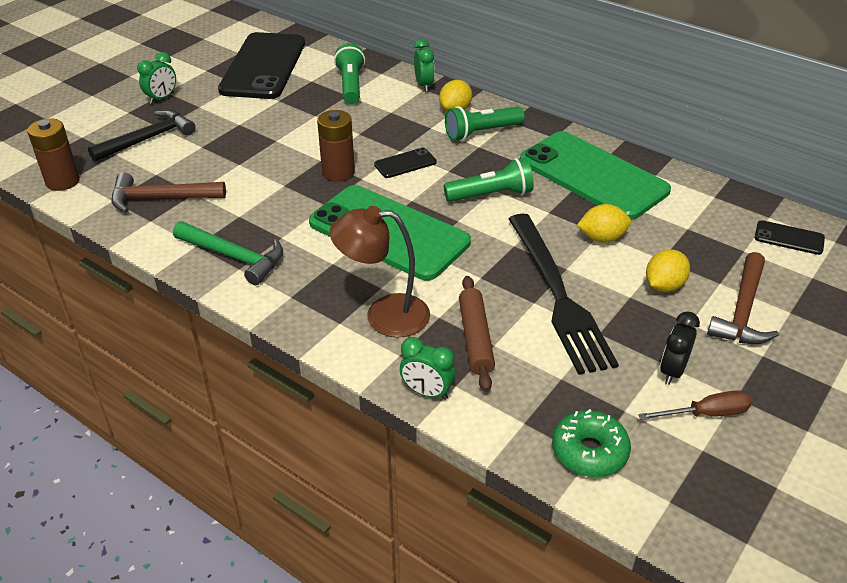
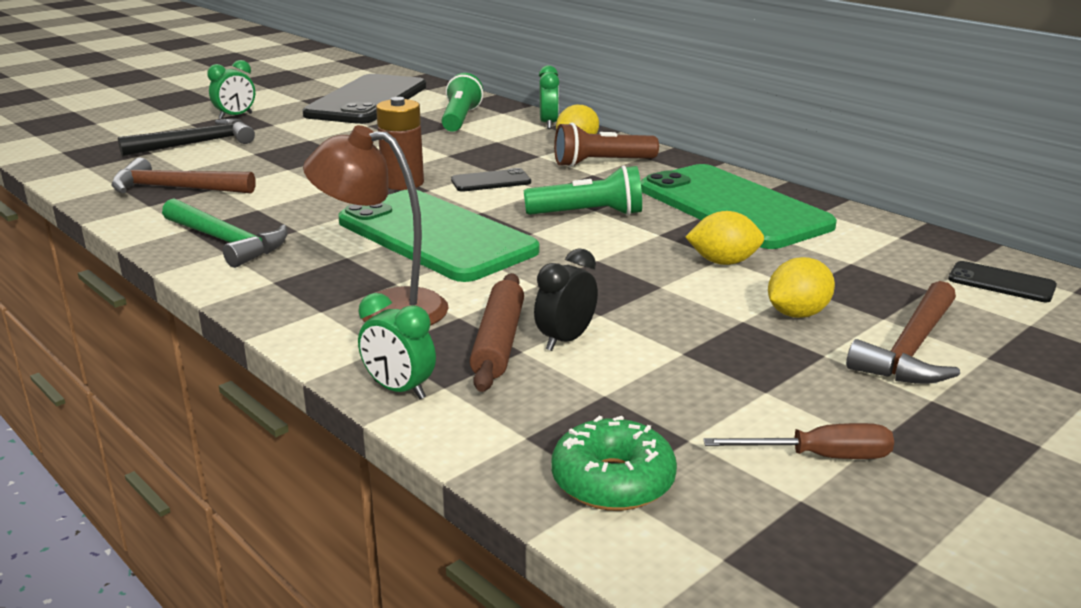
camera: 10 degrees right, 15 degrees down
(62, 181) = (74, 168): brown battery -> none
(481, 133) = (601, 163): green flashlight -> brown flashlight
(558, 295) = (637, 310): black fork -> none
(672, 371) = (780, 403): black clock -> black clock (565, 340)

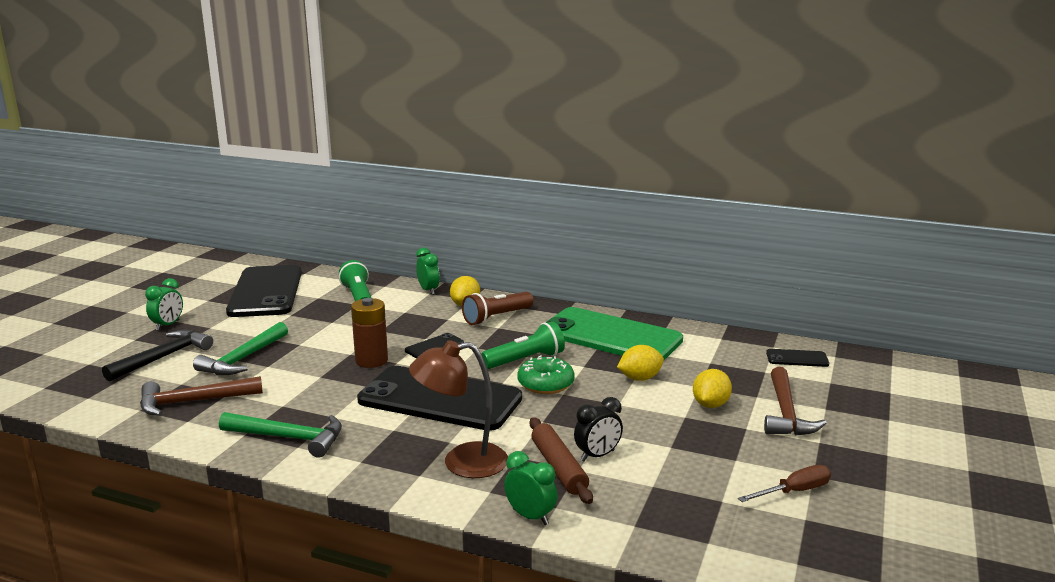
camera: 25 degrees left, 5 degrees down
(271, 158) = (243, 359): none -> green hammer
(399, 390) = (530, 516): green clock -> green clock turned 150 degrees counterclockwise
(436, 236) = (440, 399): green phone -> black phone
(565, 340) = (597, 456): black clock -> black clock turned 135 degrees counterclockwise
(612, 481) = (706, 537): green donut -> green donut (545, 384)

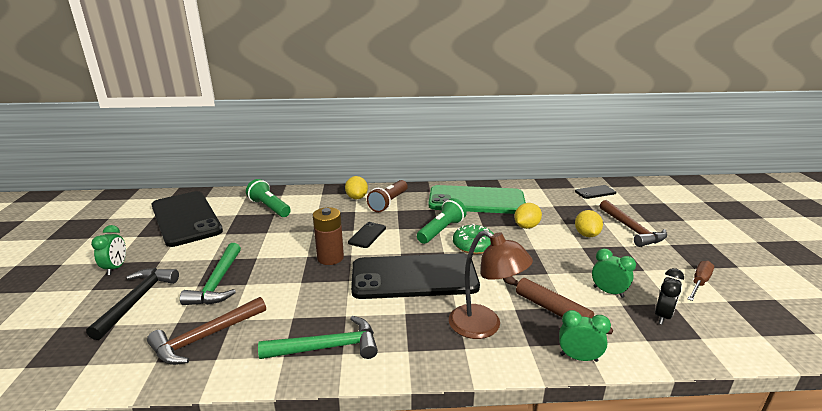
camera: 25 degrees left, 5 degrees up
(428, 290) = (319, 192): green clock -> green clock (608, 292)
(462, 462) = (484, 326): brown lamp -> brown lamp turned 105 degrees counterclockwise
(597, 456) = (565, 292): black clock -> black clock (662, 316)

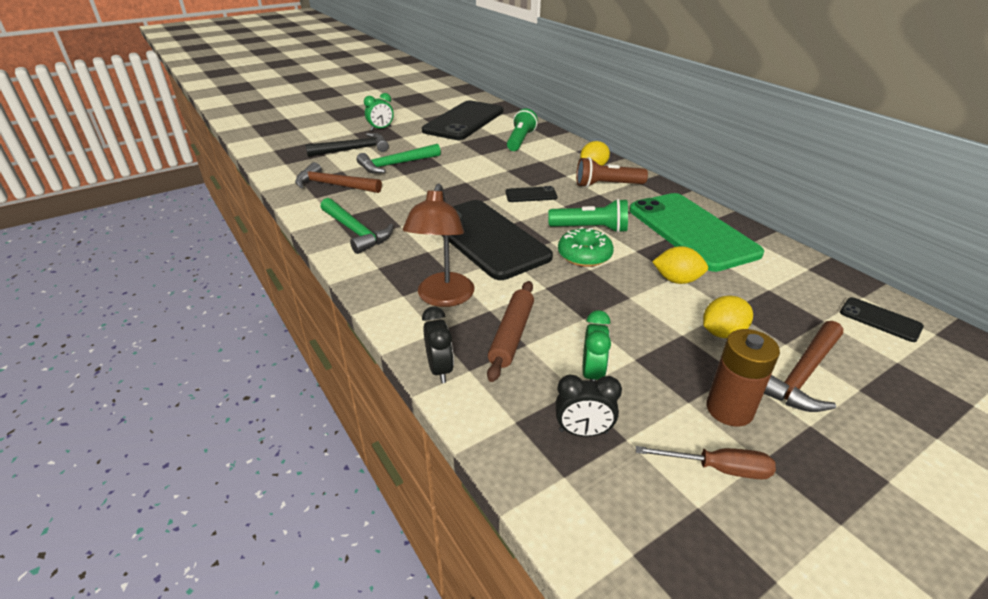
camera: 60 degrees right, 10 degrees up
(330, 258) = (474, 192): brown battery -> brown battery (729, 409)
(578, 357) = (440, 369): green clock -> black clock

